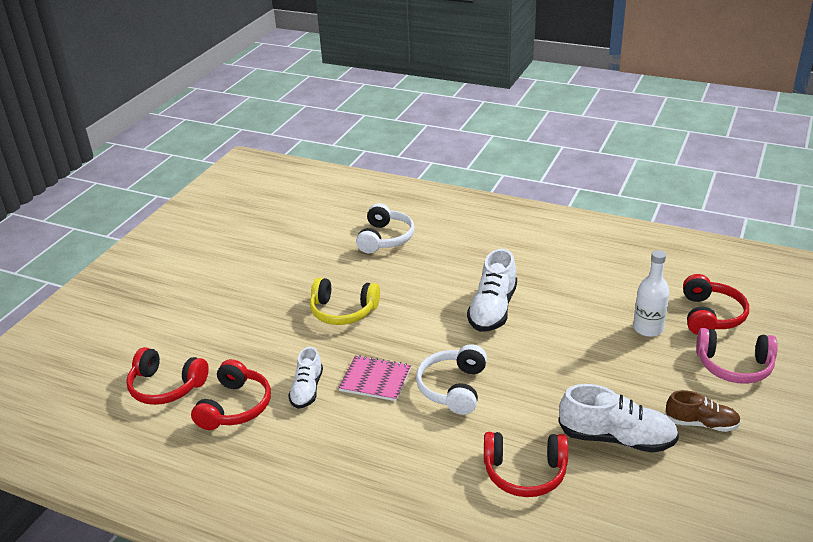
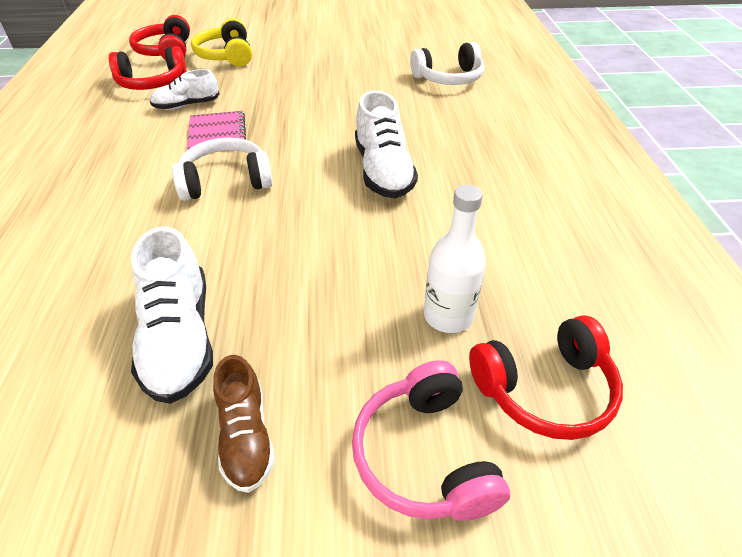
camera: 60 degrees right, 10 degrees up
(343, 311) = (312, 90): yellow headphones -> yellow headphones (226, 56)
(493, 309) = (383, 171): white shoe -> white shoe turned 90 degrees counterclockwise
(525, 472) = (95, 269): red headphones -> none

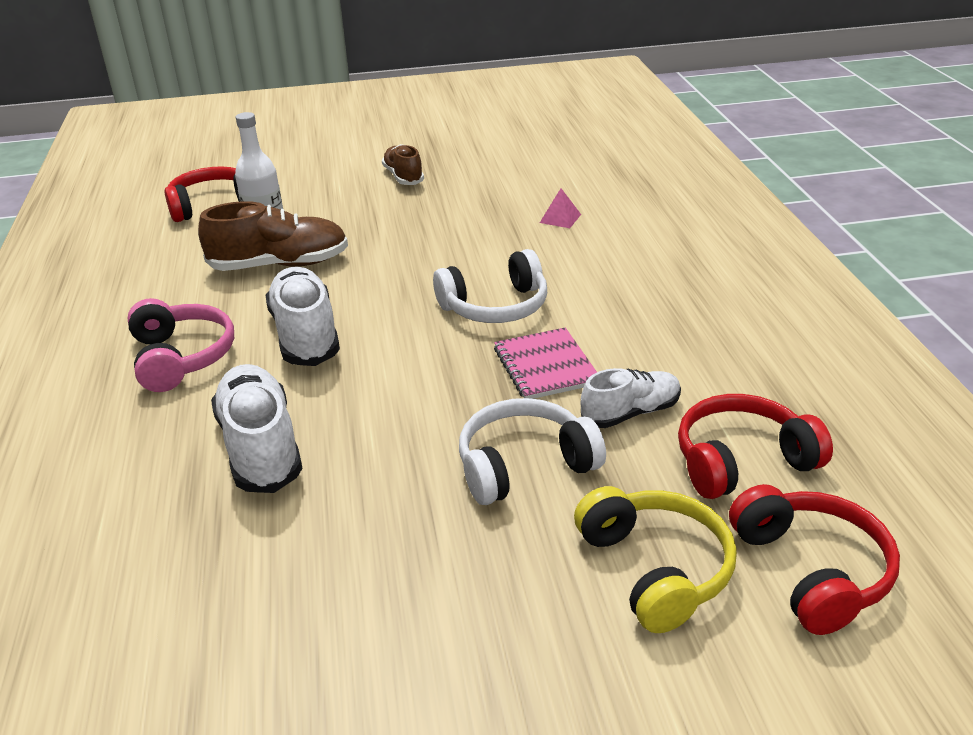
camera: 175 degrees right, 10 degrees down
(87, 291) = (560, 218): none -> pink pyramid
(180, 338) = (468, 204): white shoe -> white shoe (260, 447)
(419, 251) = (279, 265): none -> brown shoe
(425, 455) = (298, 180): pink headphones -> pink headphones (181, 357)
(448, 78) = (146, 536): white headphones -> white headphones (524, 465)

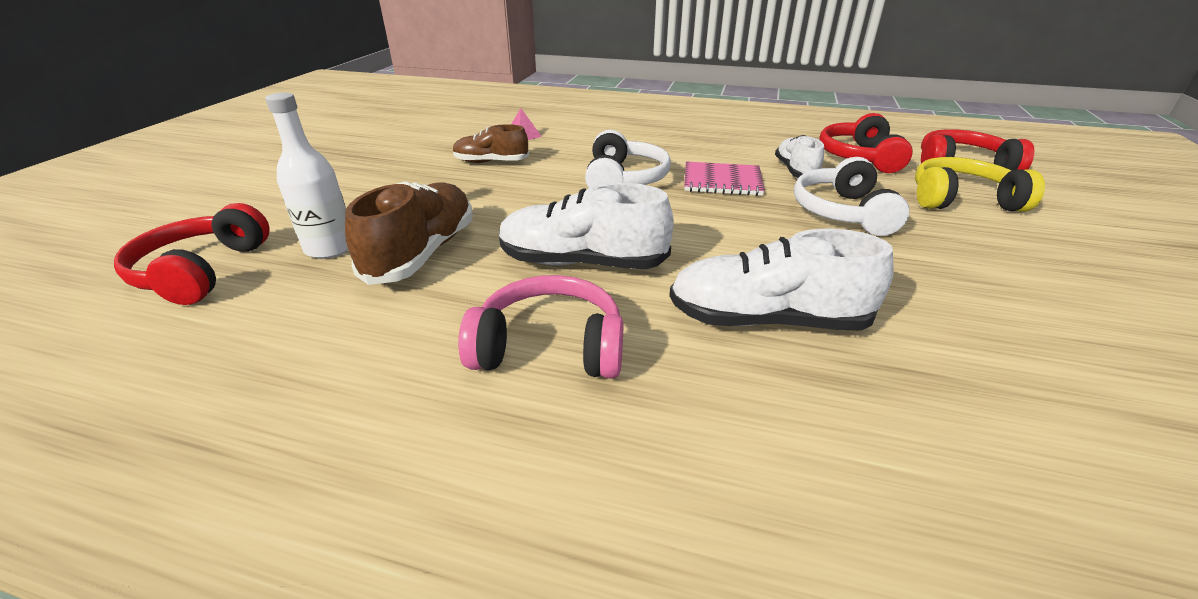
camera: 65 degrees left, 0 degrees up
(403, 177) = (349, 168): brown shoe -> brown shoe (491, 162)

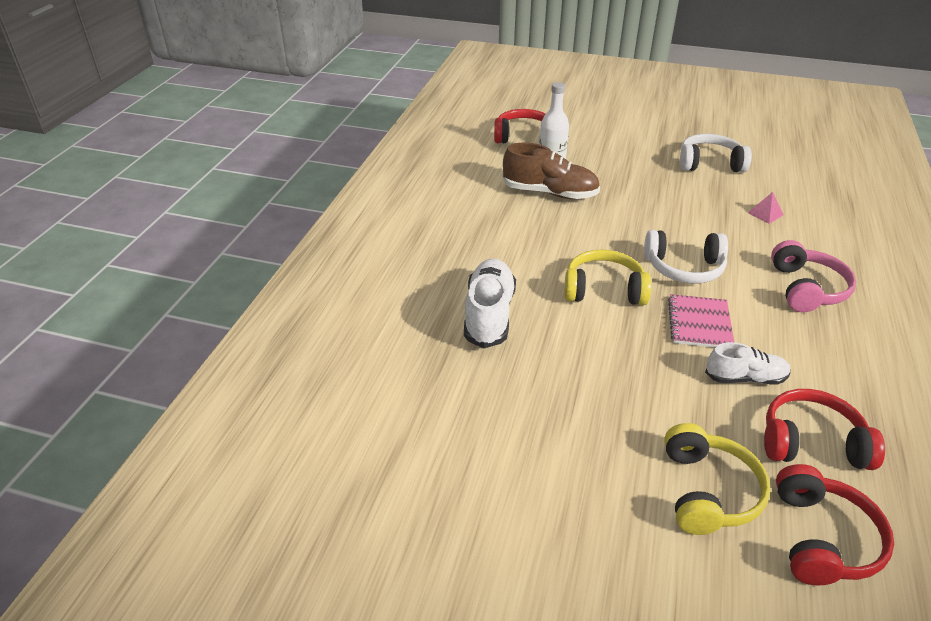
camera: 90 degrees right, 5 degrees up
(491, 162) = (696, 203): brown shoe -> none
(549, 347) = (464, 239): pink headphones -> pink headphones (806, 288)
(582, 262) = (546, 248): white shoe -> none
(677, 226) = (603, 290): none -> yellow headphones
(842, 212) = (651, 388): white headphones -> white headphones (709, 164)

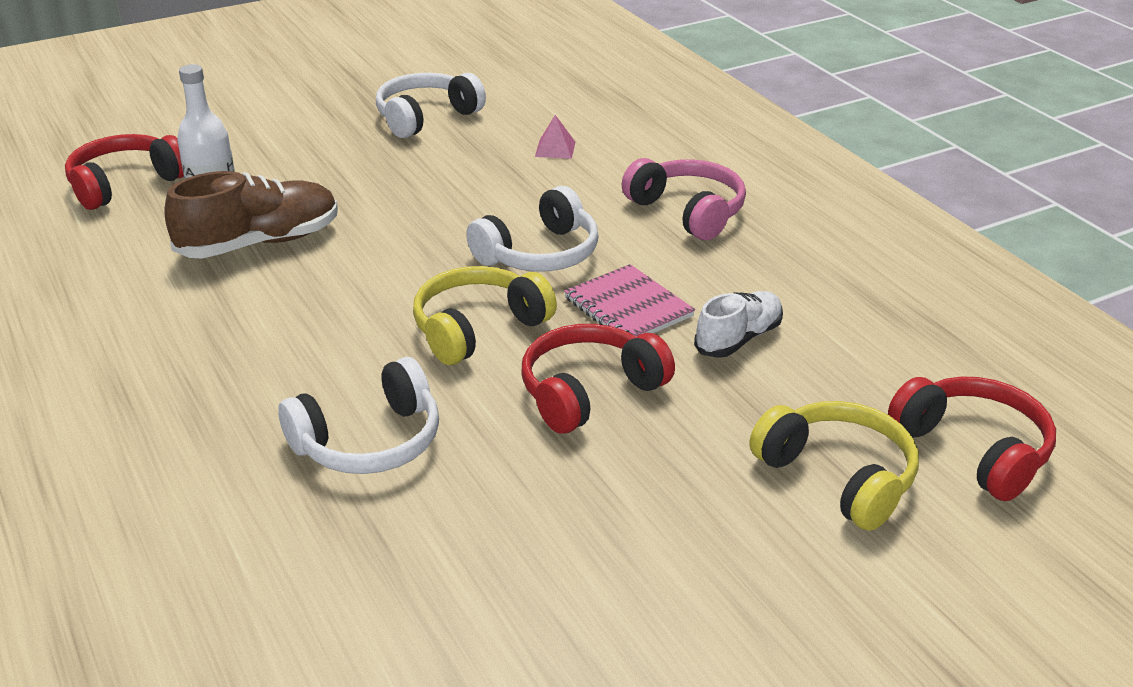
camera: 45 degrees left, 5 degrees down
(489, 315) = (369, 441): white shoe -> white headphones
(811, 442) = (866, 365): red headphones -> red headphones (589, 392)

